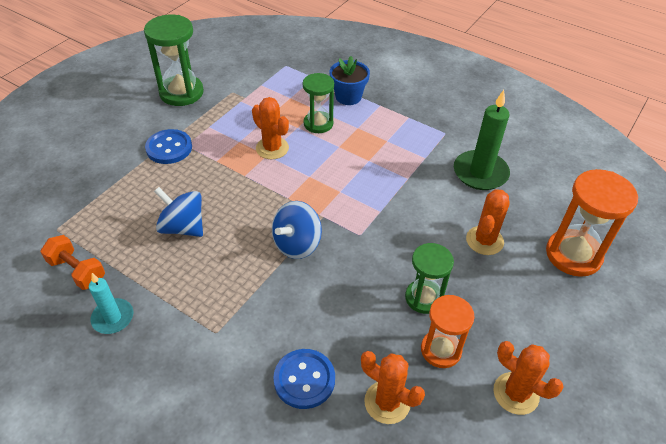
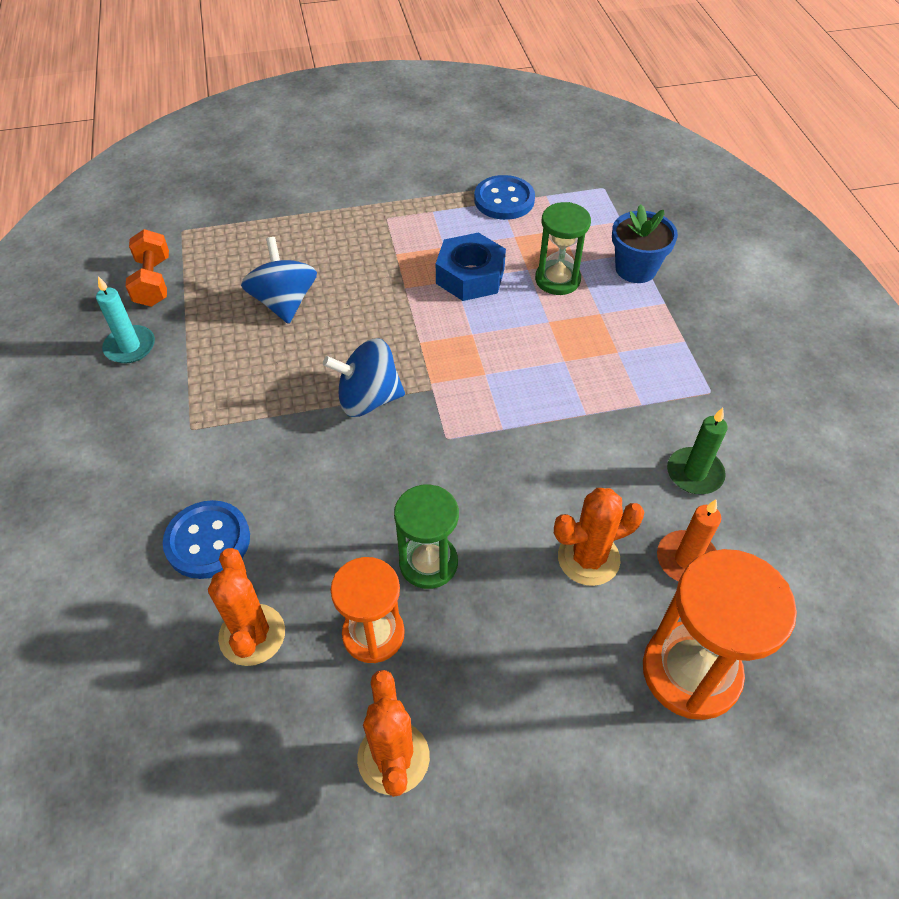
camera: 45 degrees right, 5 degrees up
(169, 148) = (367, 211): blue button -> blue button (504, 200)
(181, 93) = (449, 157): green hourglass -> none
(272, 148) = (470, 276): orange cactus -> blue nut
(480, 173) = (694, 473): green candle -> green candle, size x0.61
(519, 211) = (686, 560): none -> orange candle

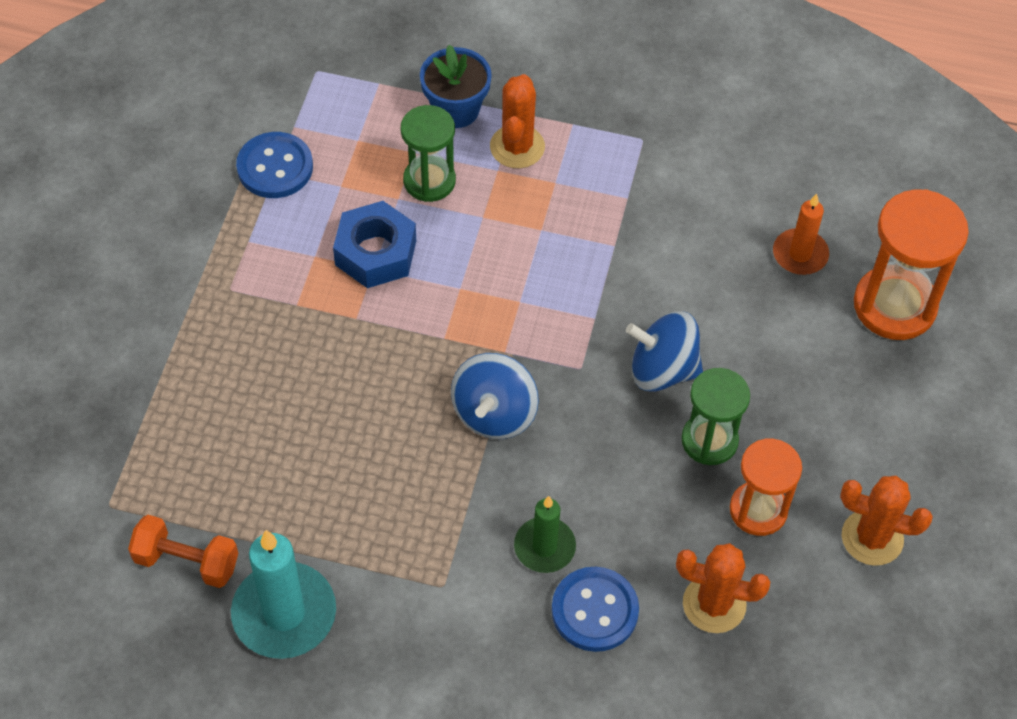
camera: 65 degrees left, 5 degrees up
(130, 347) = (284, 613): turquoise candle -> turquoise candle, size x1.65
(284, 302) = (307, 439): blue spinning top -> blue spinning top (662, 370)
(588, 558) = (764, 321): orange cactus -> orange cactus (517, 147)
(694, 473) = (721, 201): green candle -> green candle (544, 547)

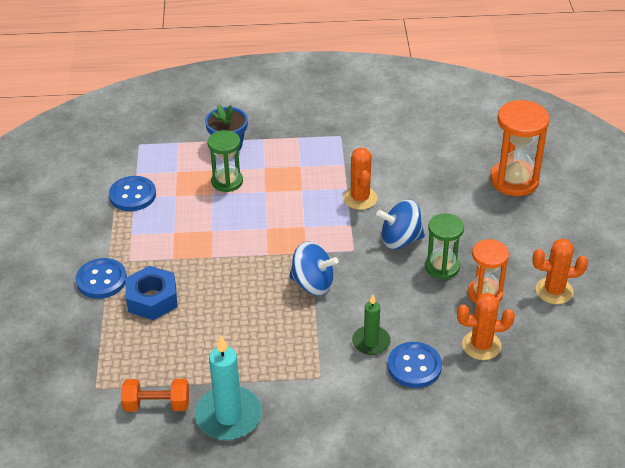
camera: 15 degrees left, 15 degrees down
(177, 314) = (101, 280): none -> blue button
(376, 253) = (210, 222): blue nut -> blue nut (152, 299)
(494, 413) = (313, 284): blue spinning top -> blue spinning top turned 75 degrees counterclockwise
(517, 147) = (271, 154): orange cactus -> orange cactus (360, 198)
(800, 254) = (452, 169): orange candle -> none

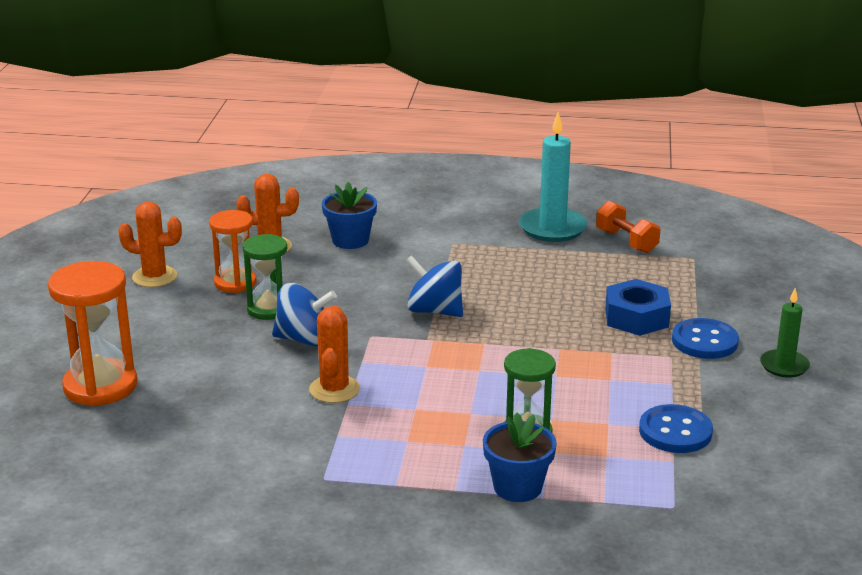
camera: 170 degrees left, 15 degrees down
(157, 404) = (626, 241): orange dumbbell -> orange dumbbell turned 45 degrees clockwise
(371, 342) = (387, 260): green candle -> green candle (784, 366)
(414, 366) = (350, 240): blue button -> blue flower pot

